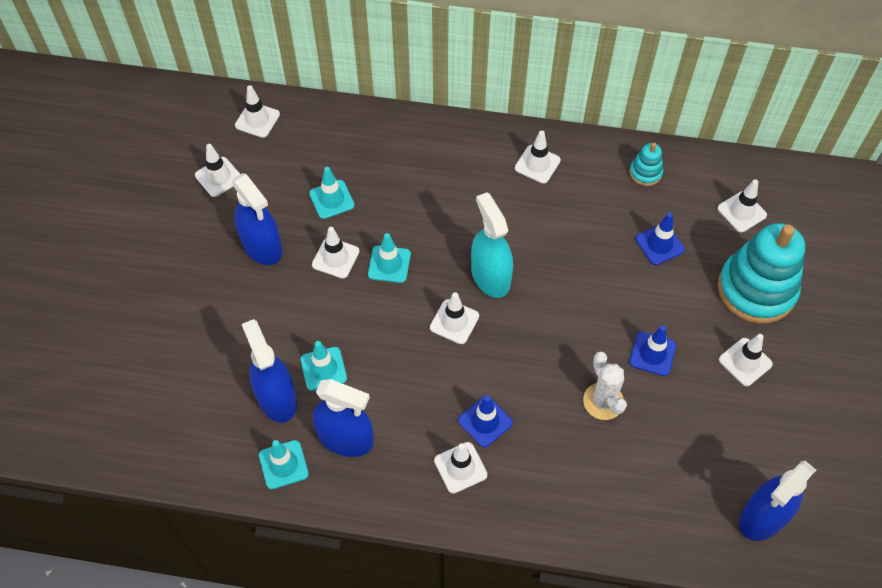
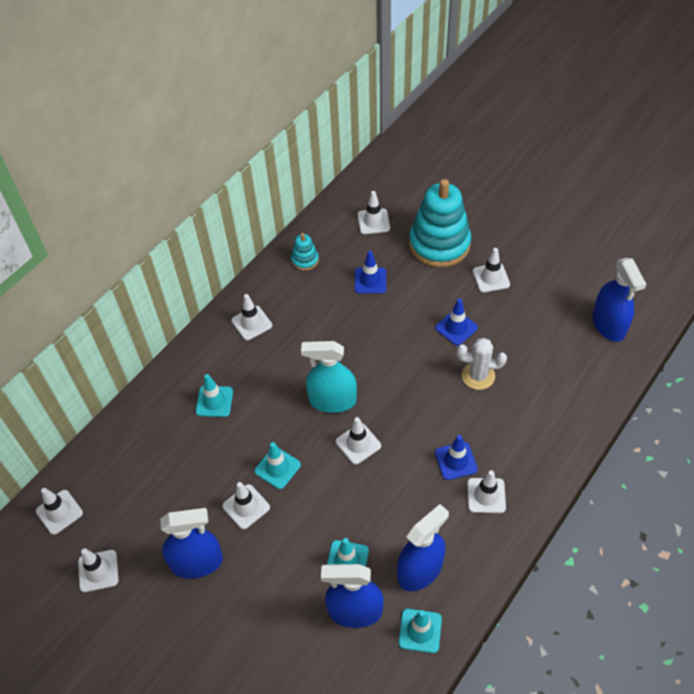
camera: 60 degrees left, 5 degrees down
(331, 199) = (186, 485): turquoise traffic cone -> turquoise traffic cone (214, 401)

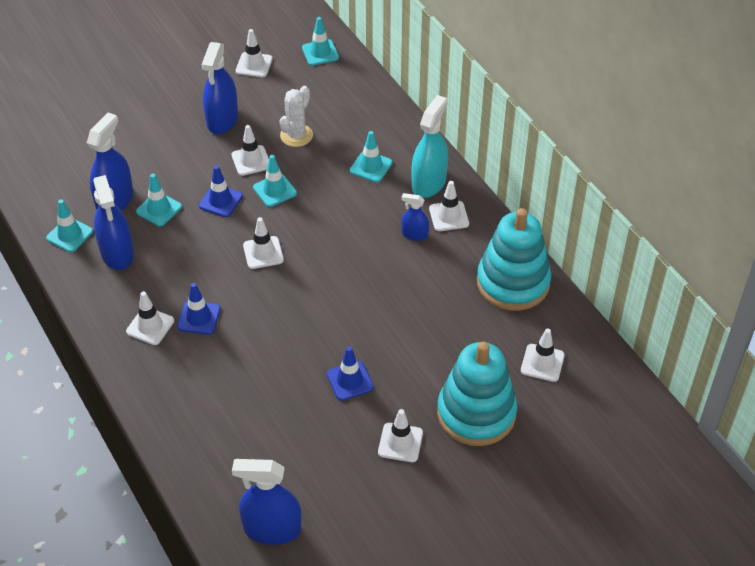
camera: 110 degrees right, 5 degrees down
(59, 512) = (320, 53): white traffic cone -> turquoise traffic cone
(283, 339) = (414, 234): none -> blue spray bottle
(305, 260) = (513, 282): turquoise stacking toy -> turquoise stacking toy, size x2.25
(332, 400) = (321, 249): turquoise spray bottle -> turquoise spray bottle (429, 183)
(370, 281) = (454, 329): blue traffic cone -> blue traffic cone (220, 201)
(478, 376) = (279, 375): white cactus -> white cactus (296, 135)

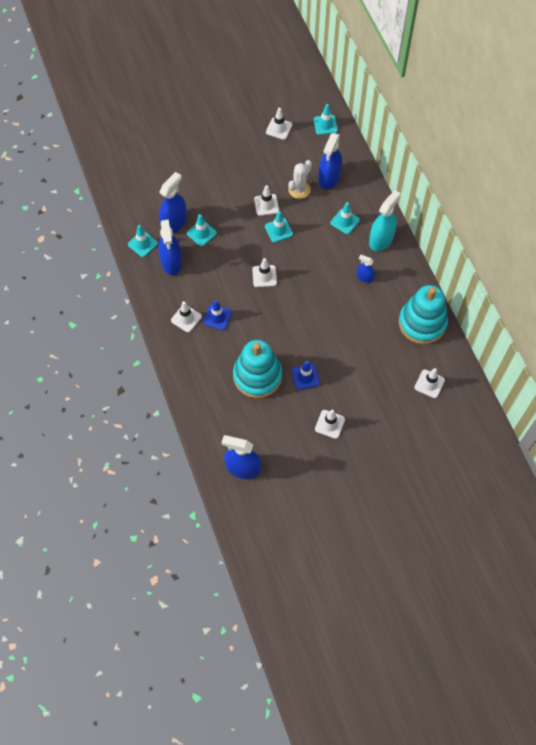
camera: 10 degrees right, 15 degrees up
(220, 201) = (242, 233): blue traffic cone -> none
(222, 120) = (251, 170): blue spray bottle -> blue spray bottle (329, 178)
(449, 216) = (389, 267): white traffic cone -> none
(476, 413) = (380, 412): turquoise stacking toy -> turquoise stacking toy (257, 376)

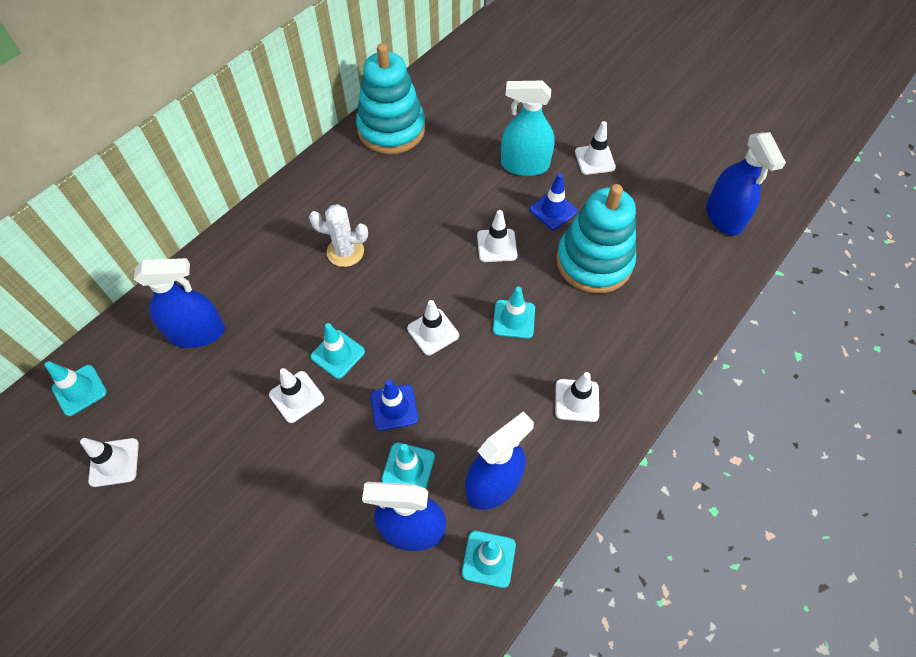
camera: 120 degrees left, 5 degrees down
(217, 317) = (544, 358): blue traffic cone -> blue traffic cone (394, 407)
(299, 189) = (241, 364): white cactus -> white cactus (345, 252)
(345, 221) = (274, 275): turquoise traffic cone -> turquoise traffic cone (514, 319)
(364, 277) = (359, 212): blue spray bottle -> none
(381, 239) = (284, 219): turquoise spray bottle -> turquoise spray bottle (525, 165)
(429, 384) = (470, 94): white traffic cone -> white traffic cone (497, 245)

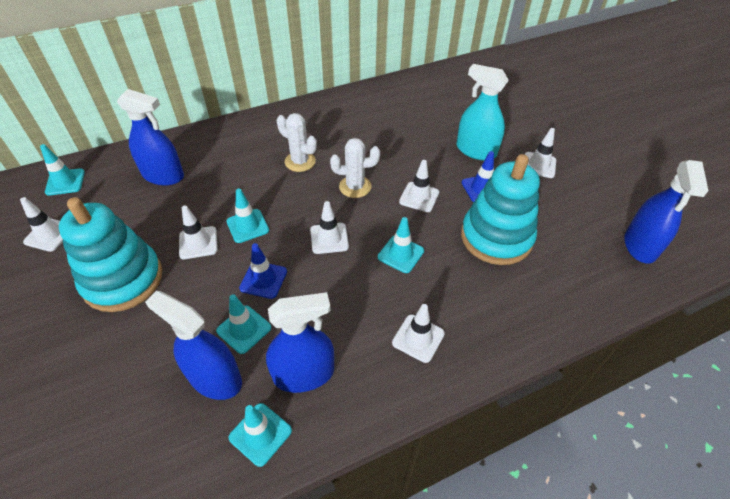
camera: 25 degrees right, 10 degrees down
(391, 129) = (385, 97): turquoise stacking toy -> turquoise stacking toy (123, 280)
(424, 259) = (355, 187): none -> white cactus

